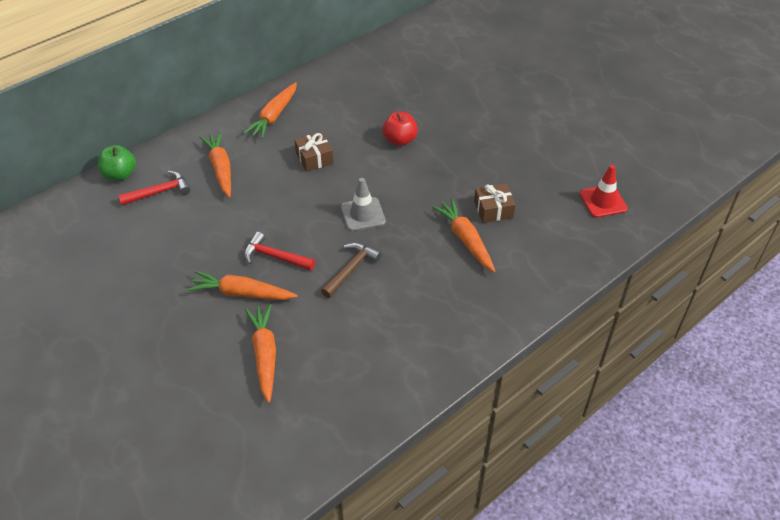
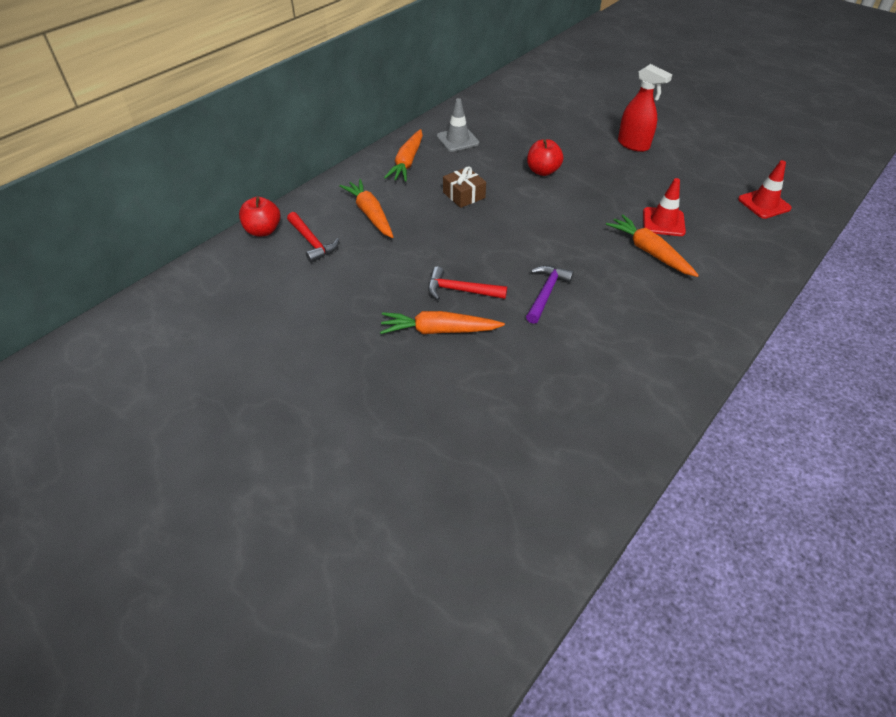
camera: 10 degrees left, 0 degrees up
(120, 175) = (263, 231): green apple -> red apple
(159, 192) = (312, 242): red hammer -> red hammer turned 90 degrees clockwise
(264, 355) = (489, 390): orange carrot -> none
(351, 269) = (546, 293): brown hammer -> purple hammer
(363, 214) = (535, 240): grey traffic cone -> grey traffic cone (457, 140)
(493, 209) = (663, 222): brown gift -> red traffic cone
(502, 120) = (633, 145): none -> red spray bottle

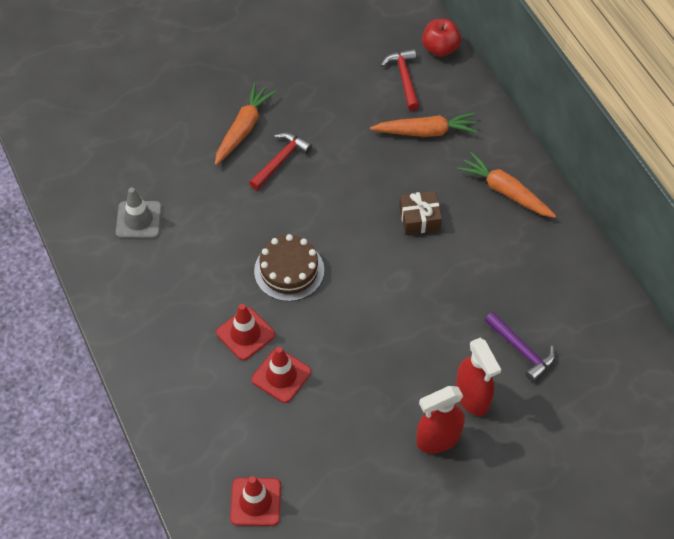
camera: 115 degrees right, 10 degrees up
(312, 242) = (404, 78): red hammer -> red hammer turned 90 degrees clockwise
(457, 140) = (532, 256): grey traffic cone -> grey traffic cone (139, 220)
(542, 171) = (428, 310): red apple -> none
(546, 293) = (241, 220): purple hammer -> purple hammer (521, 350)
(571, 247) = (289, 270): none -> brown cake
(590, 139) = (472, 397): none -> red spray bottle
(649, 252) = (245, 334): orange carrot -> red traffic cone

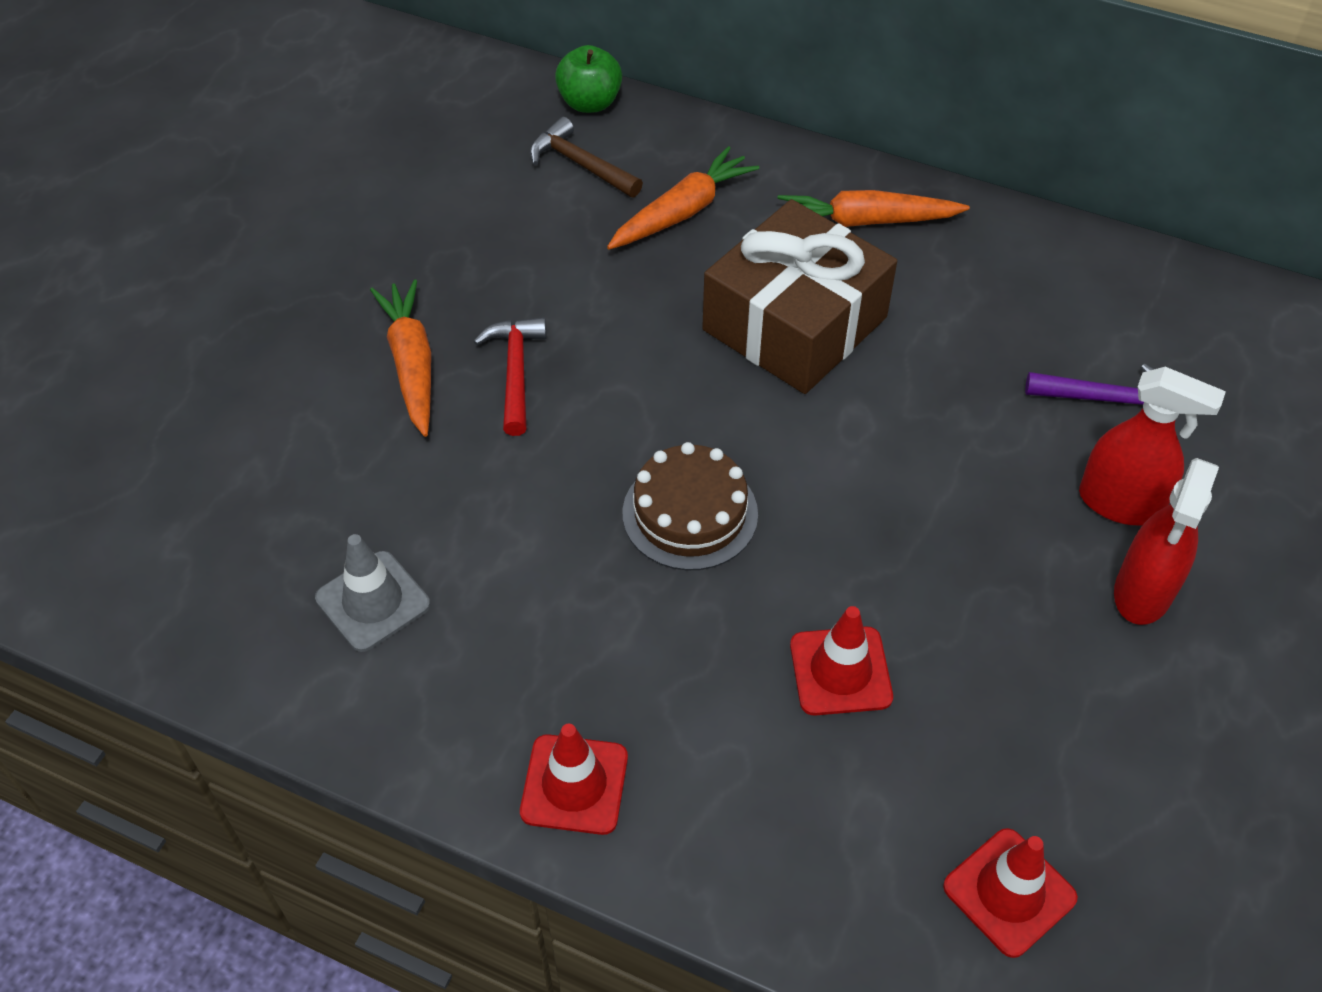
camera: 40 degrees left, 5 degrees down
(245, 334) = (722, 650): red traffic cone -> red traffic cone (574, 784)
(404, 78) = (580, 164): red hammer -> brown hammer
(419, 218) = (795, 323): brown gift -> brown gift, size x2.12
(440, 48) = (590, 103): red apple -> green apple

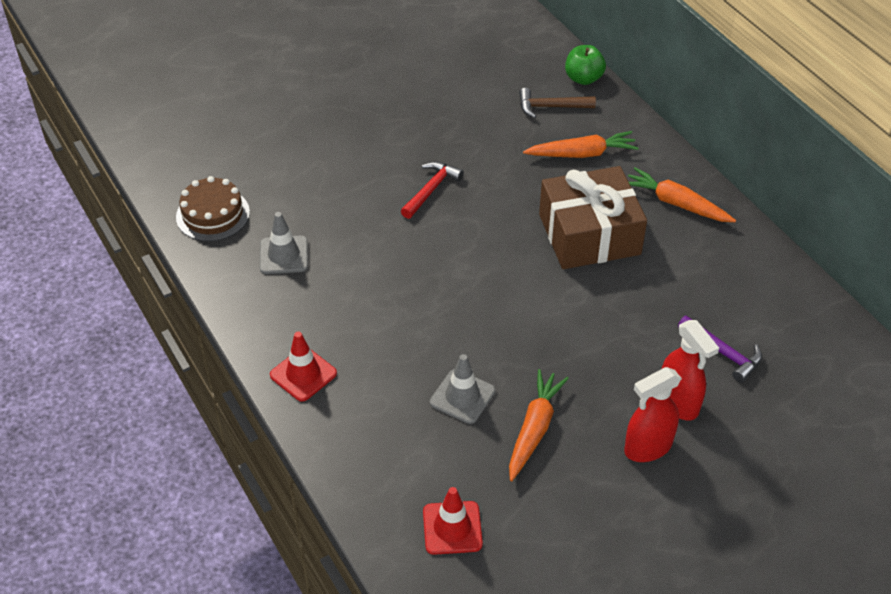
camera: 35 degrees right, 5 degrees down
(411, 364) = (386, 163): orange carrot -> orange carrot (534, 429)
(580, 164) = (550, 107): brown hammer -> brown hammer turned 75 degrees counterclockwise
(690, 513) = (456, 293): brown cake -> brown cake (213, 214)
(840, 671) = (462, 397): red traffic cone -> grey traffic cone

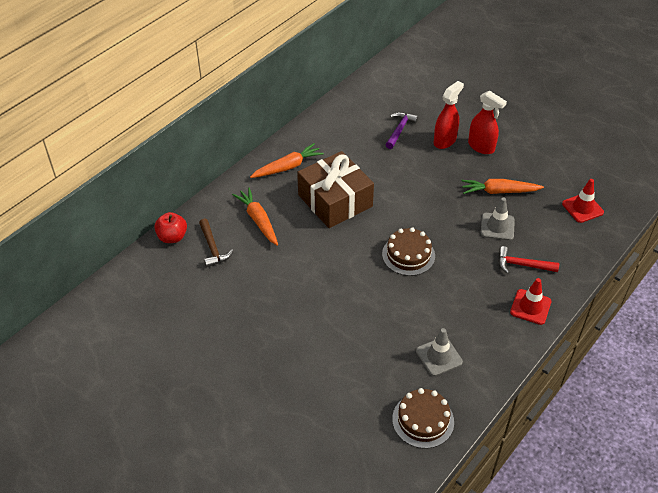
camera: 110 degrees left, 0 degrees up
(431, 190) = (331, 292): red hammer -> red hammer (522, 265)
(455, 279) = (408, 255): none -> brown cake
(583, 78) = (172, 237): green apple -> red apple
(676, 203) = (287, 167): orange carrot -> orange carrot turned 135 degrees counterclockwise

